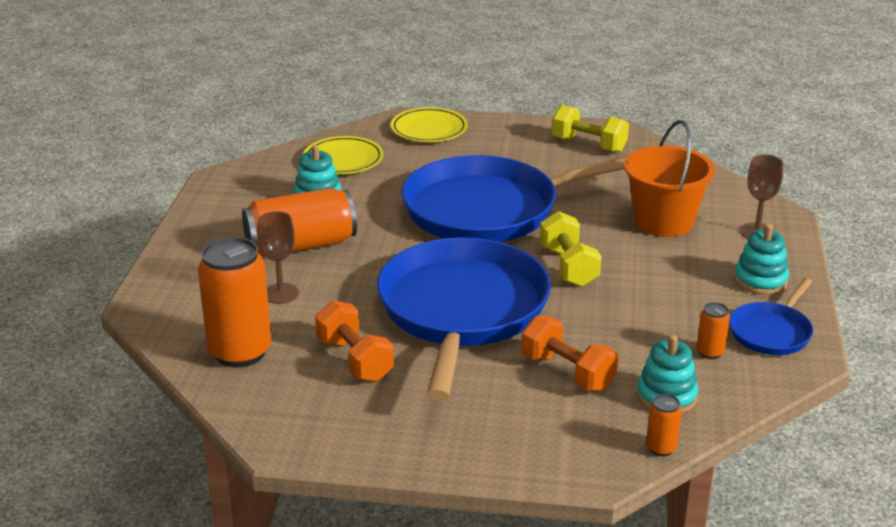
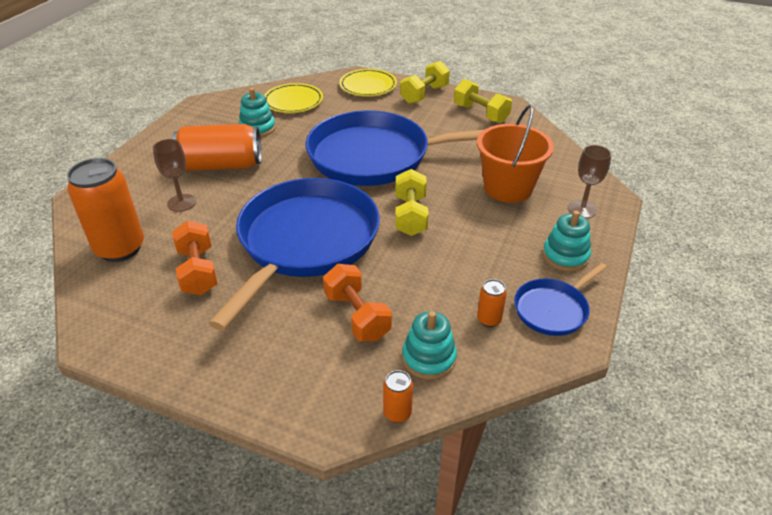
camera: 15 degrees right, 10 degrees up
(507, 131) = (424, 94): none -> yellow dumbbell

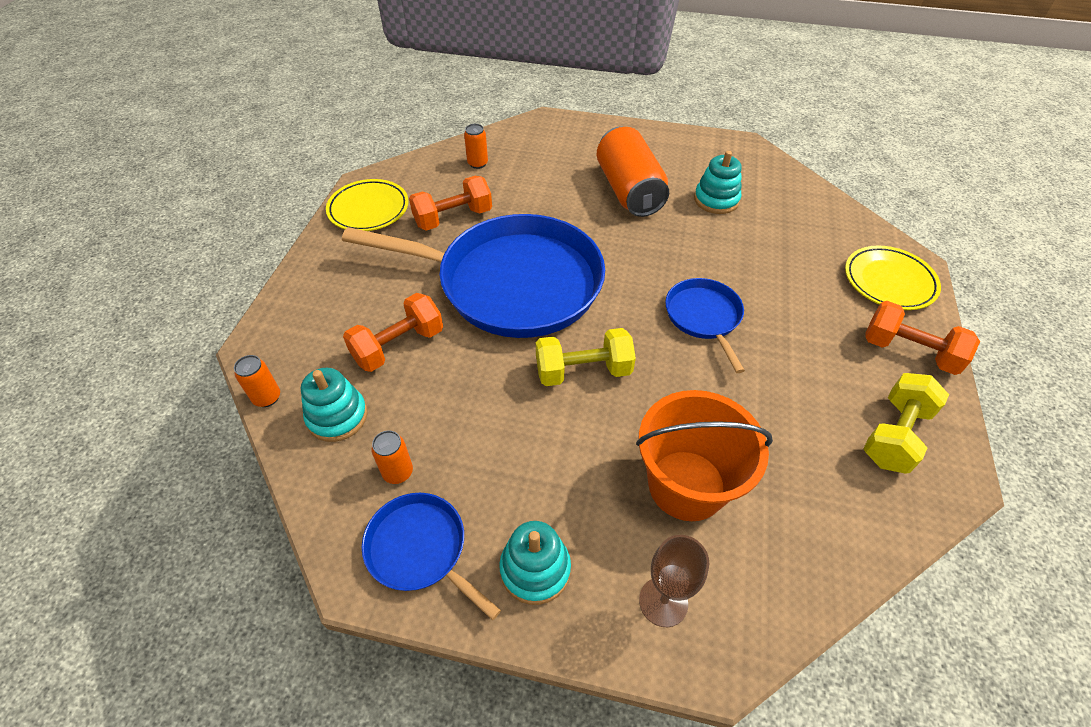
camera: 80 degrees right, 10 degrees up
(120, 248) = (477, 163): orange can -> orange can, size x0.44
(181, 203) = (554, 181): brown goblet -> none
(293, 102) = (796, 216): yellow plate -> yellow plate (368, 209)
(375, 156) = (704, 317): blue pan -> blue pan, size x0.46
(424, 94) = (909, 351): yellow dumbbell -> orange dumbbell

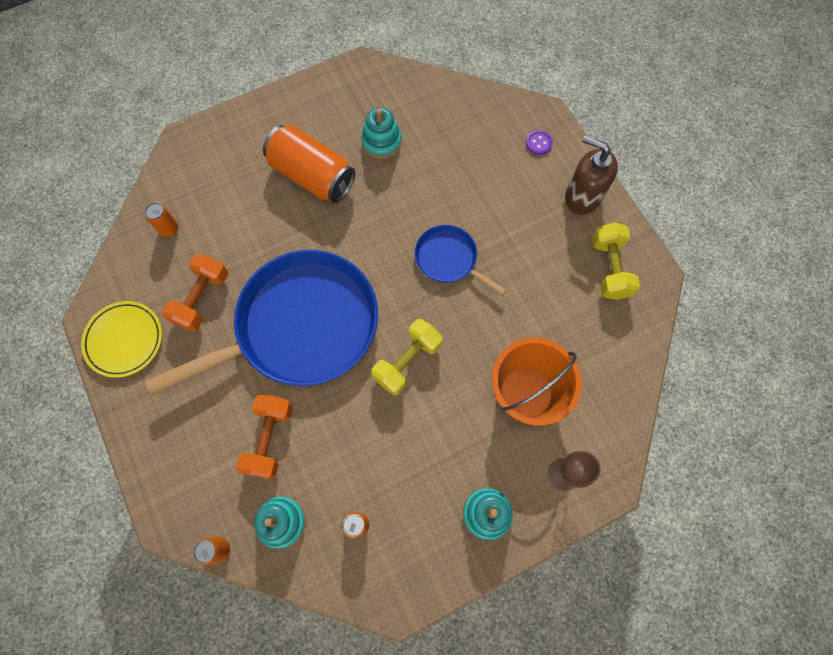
camera: 40 degrees left, 20 degrees up
(420, 549) = (415, 557): blue pan -> none
(889, 281) = (538, 143): yellow plate -> purple button
(909, 351) = (582, 196): orange dumbbell -> brown soap dispenser

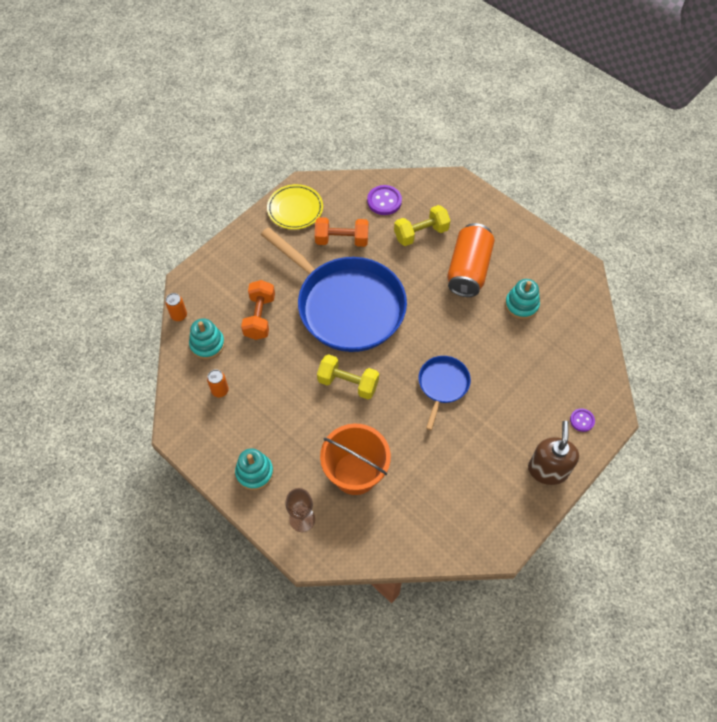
camera: 70 degrees right, 10 degrees down
(169, 229) = (384, 201): orange can -> purple button
(270, 439) = (260, 317): orange dumbbell -> orange dumbbell turned 75 degrees counterclockwise
(609, 268) = (490, 509): yellow dumbbell -> yellow dumbbell (421, 233)

